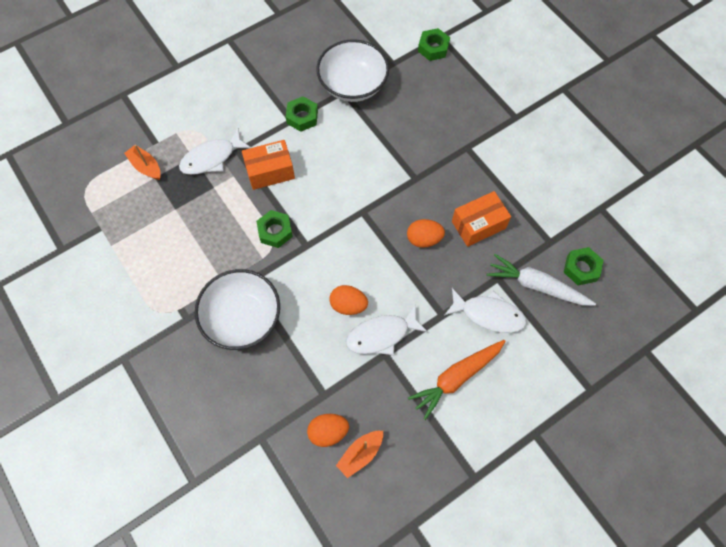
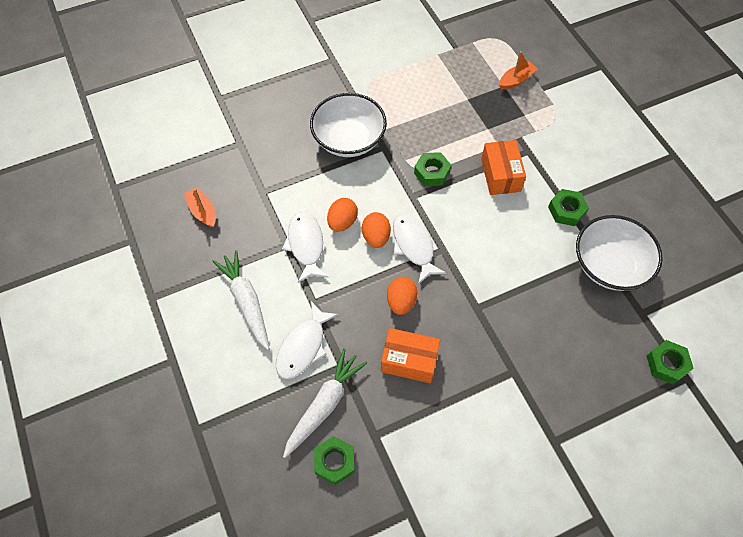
camera: 100 degrees right, 5 degrees down
(211, 158) = (521, 129): white fish -> white fish (414, 246)
(328, 432) = (229, 190): orange egg -> orange egg (376, 237)
(456, 378) = (246, 302): orange carrot -> white carrot
(478, 225) = (409, 361): orange box -> orange box turned 60 degrees counterclockwise

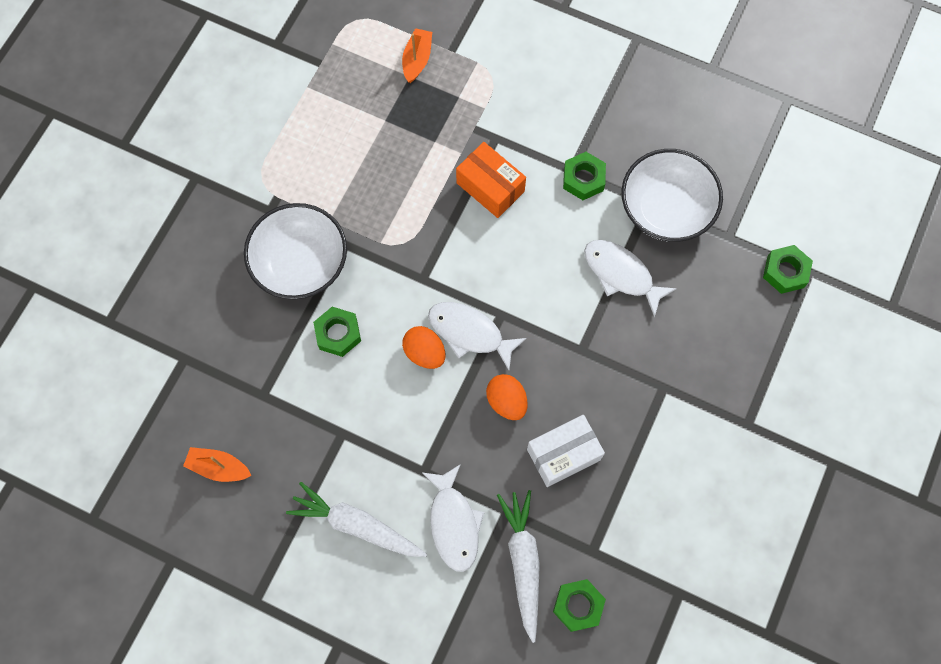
camera: 40 degrees left, 10 degrees up
(306, 245) = (362, 417): white fish -> white fish (621, 274)
(342, 222) = (377, 363): orange egg -> none
(409, 361) = (563, 454): orange box -> white box
(432, 172) = (420, 236): green nut -> green nut (338, 334)

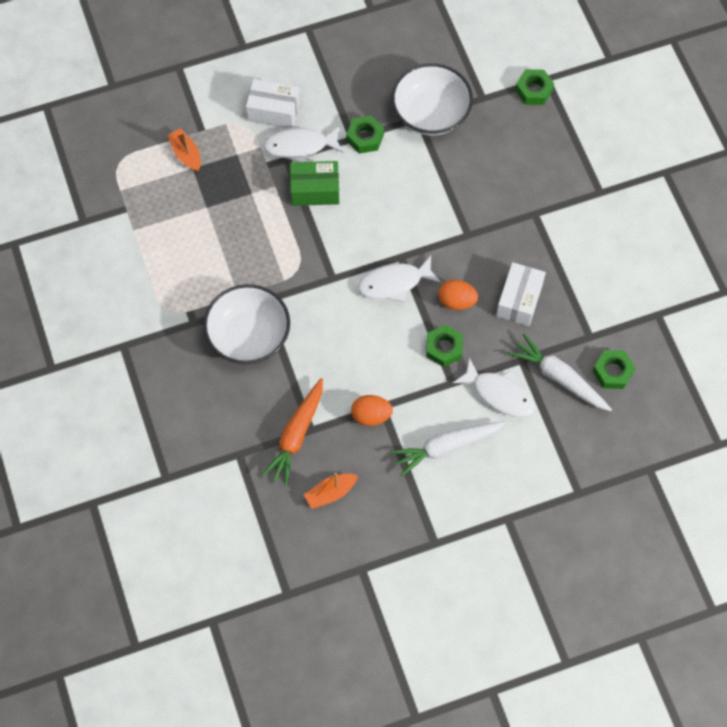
camera: 45 degrees left, 5 degrees down
(246, 388) = (296, 435): none -> orange carrot
(338, 334) = (317, 354): green nut -> green nut (444, 348)
(425, 353) = (380, 318): orange egg -> orange egg (371, 416)
(490, 187) = (315, 190): orange box -> green box
(529, 86) = (273, 111): none -> white box
(621, 274) = (445, 172): white fish -> white fish (300, 146)

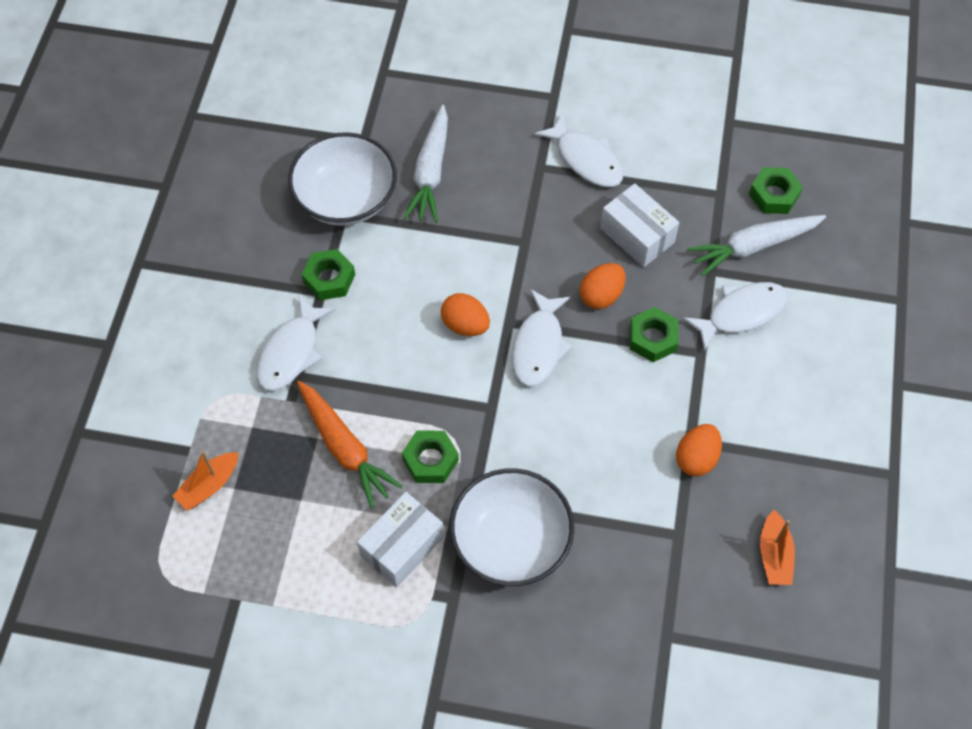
camera: 60 degrees left, 5 degrees down
(186, 154) = (209, 485): orange boat -> orange boat turned 45 degrees counterclockwise
(273, 111) = (222, 356): white box -> white box (402, 546)
(296, 435) = (677, 555): orange carrot -> orange carrot (345, 448)
(315, 190) = (361, 366): green box -> none
(382, 232) = (465, 325): none -> orange egg
(446, 447) = (778, 400): white carrot -> white carrot (430, 172)
(533, 90) = (388, 90): green nut -> green nut (430, 460)
(560, 238) = (586, 159): none -> white fish

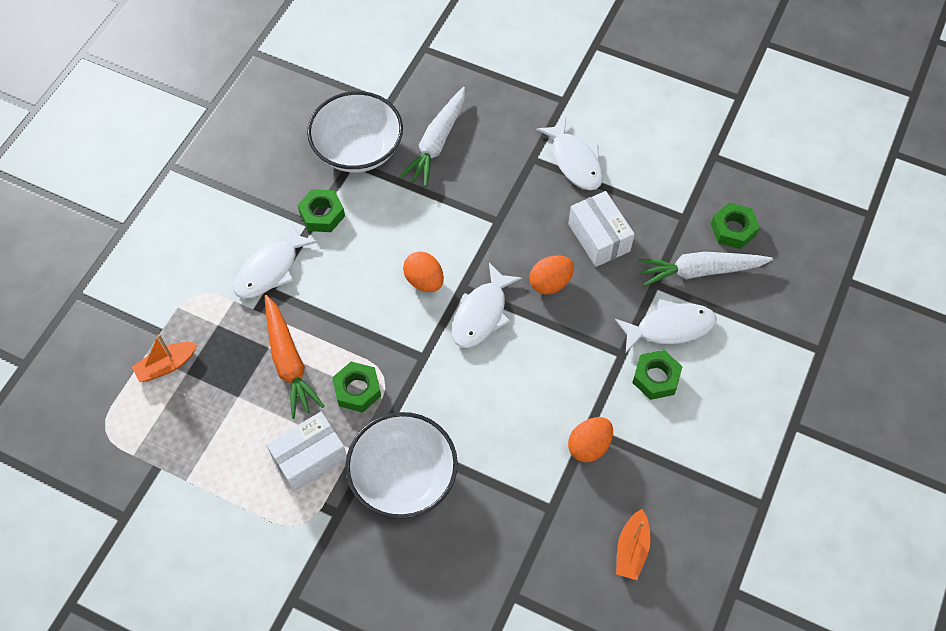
camera: 15 degrees right, 0 degrees up
(652, 338) = (584, 331): green nut -> green nut (656, 378)

